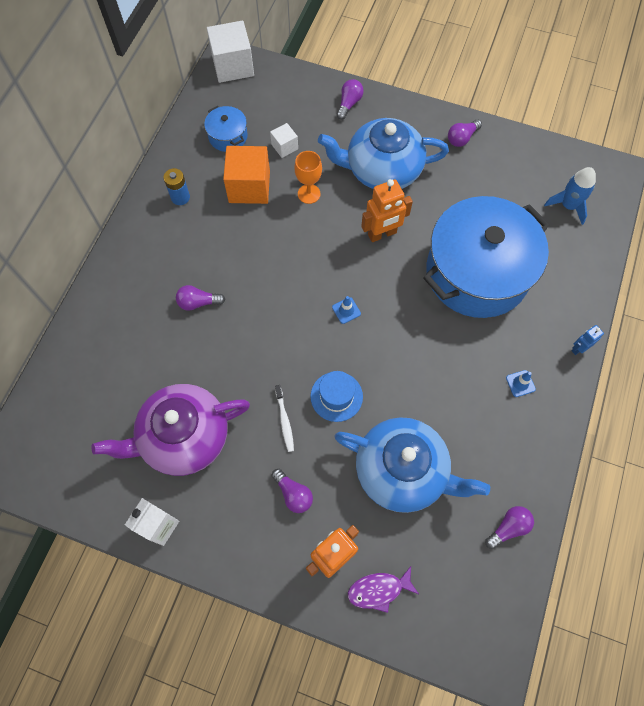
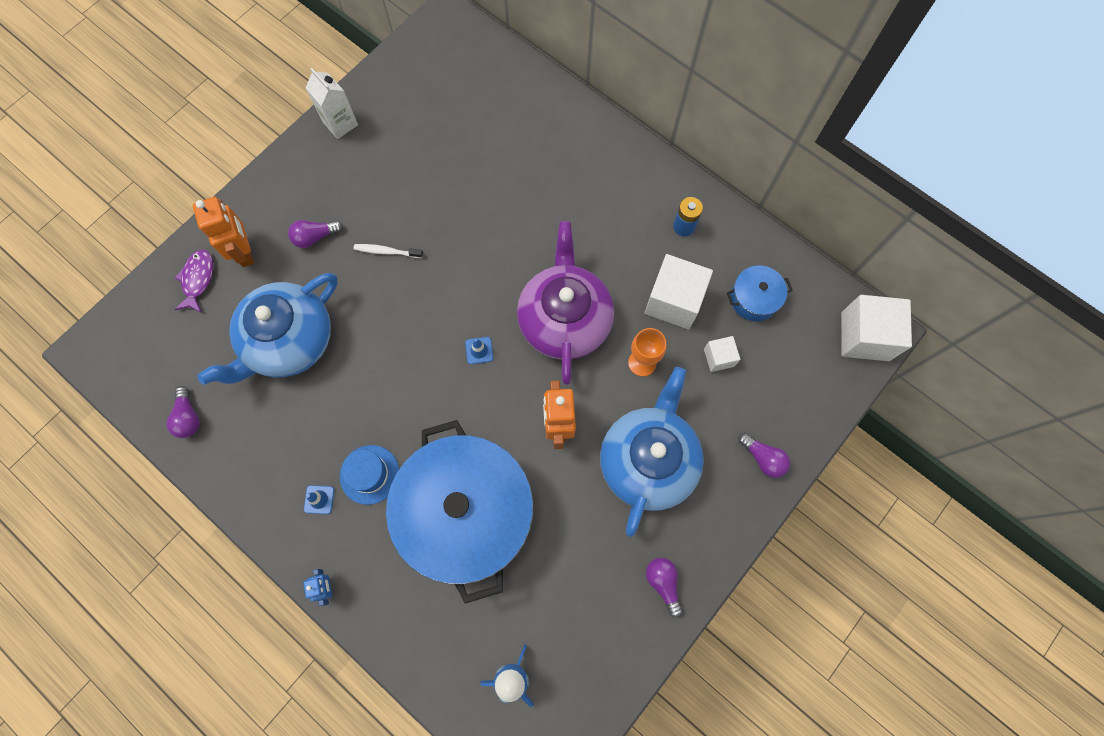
camera: 110 degrees right, 5 degrees up
(183, 437) = (411, 161): purple teapot -> purple teapot (564, 319)
(198, 302) = (546, 210): purple light bulb -> none
(249, 187) = (674, 301): orange cube -> white cube
(336, 396) = (390, 307): blue hat -> blue hat (369, 474)

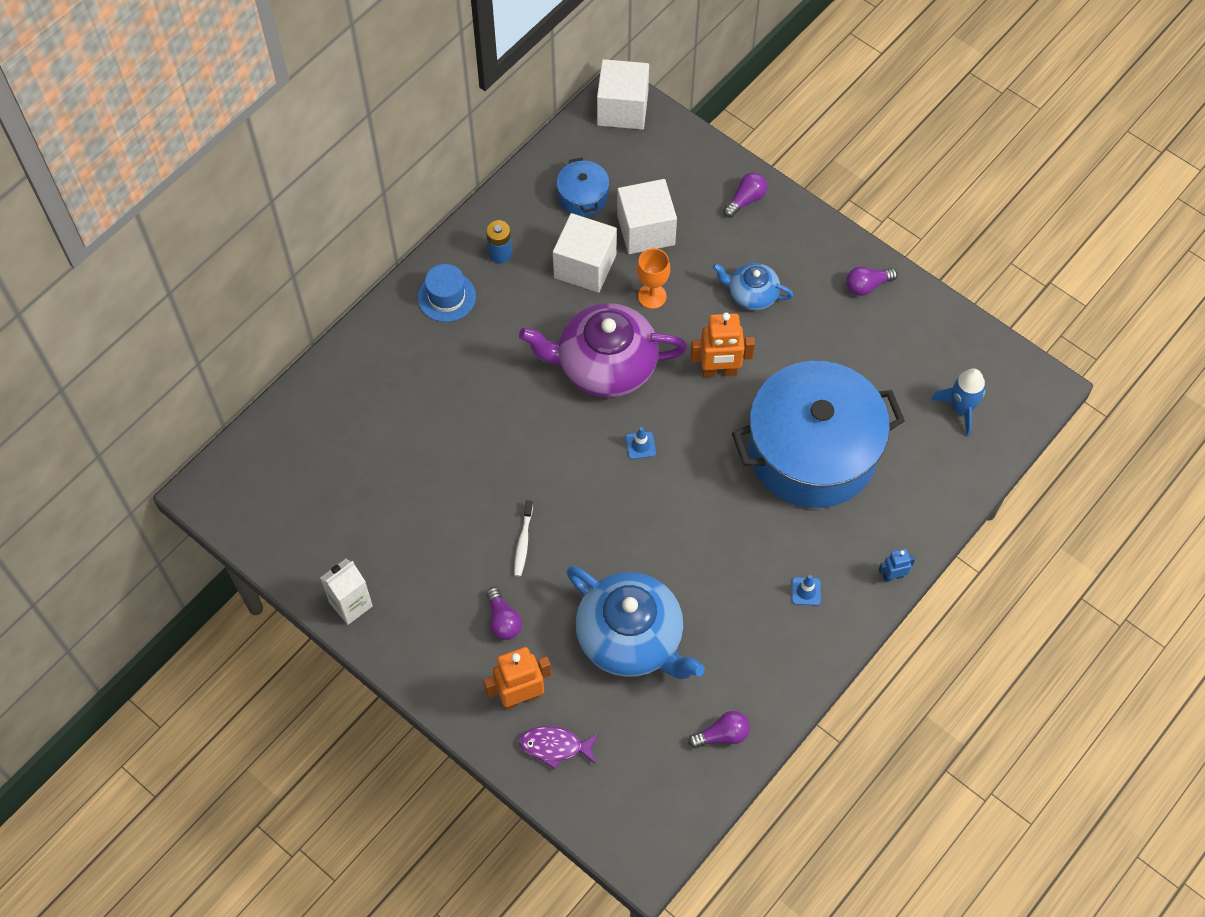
camera: 90 degrees left, 10 degrees down
(369, 474) = (777, 544): blue hat -> blue hat (446, 297)
(648, 460) = (751, 294): blue teapot -> blue teapot, size x0.52
(719, 357) = (646, 230): white cube -> white cube, size x1.93

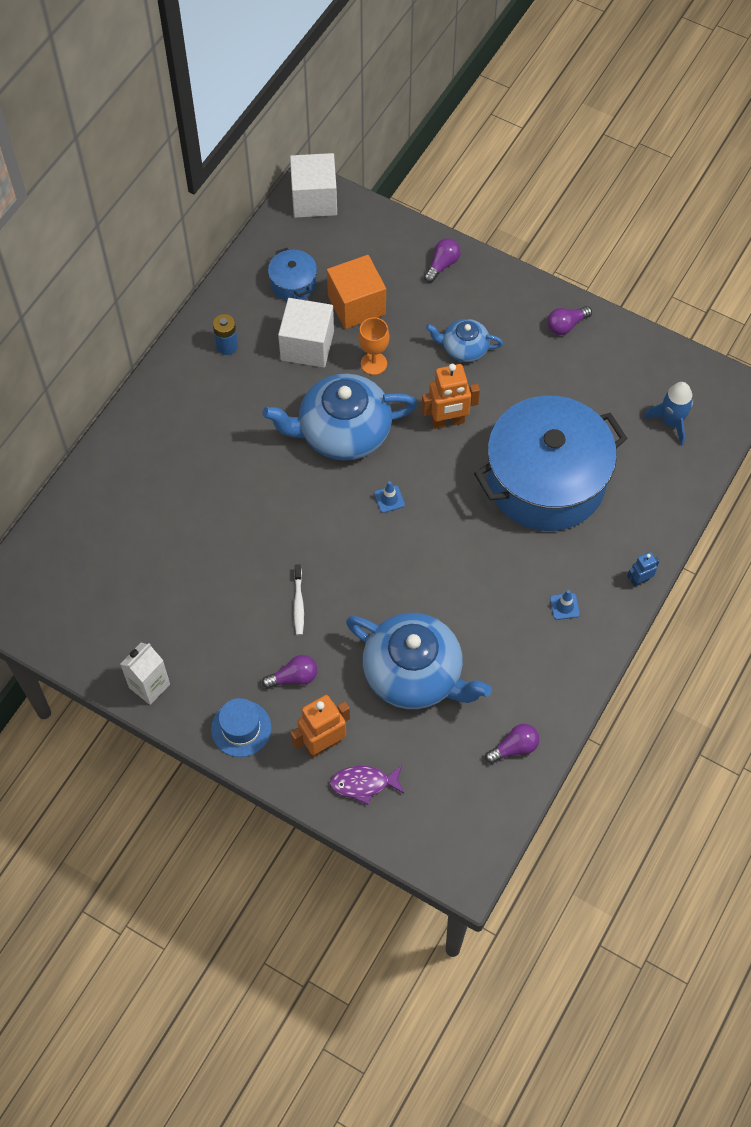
camera: 10 degrees left, 0 degrees up
(446, 297) = (185, 392): blue hat -> blue hat (241, 728)
(503, 620) = (293, 677): purple light bulb -> purple light bulb turned 75 degrees counterclockwise
(605, 365) = (342, 432): purple teapot -> blue teapot
(646, 230) = (356, 305): white cube -> orange cube

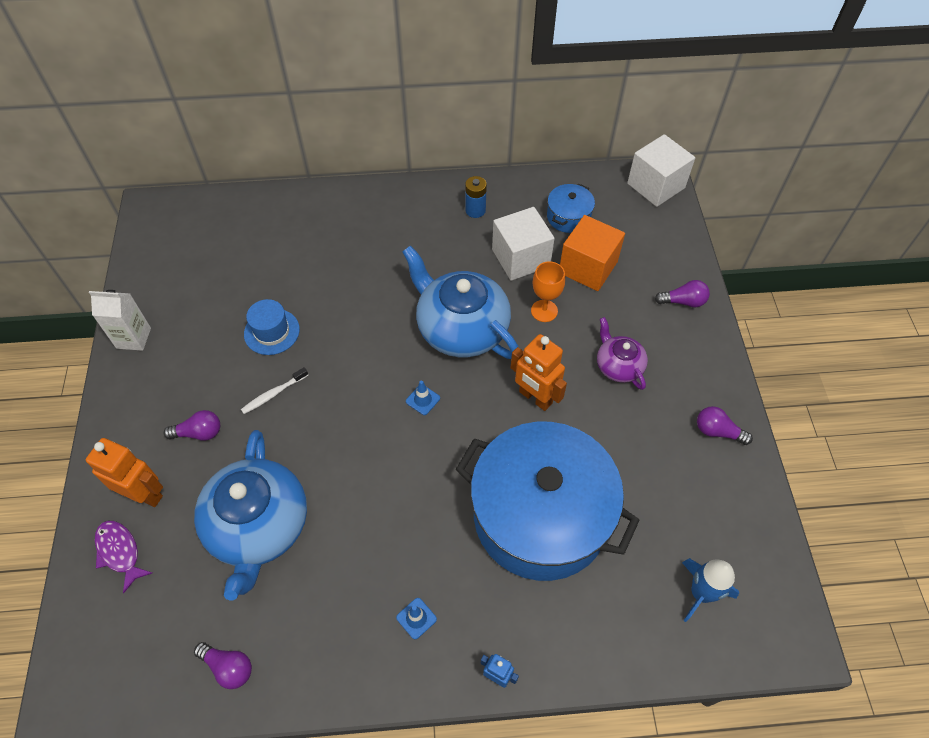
camera: 55 degrees right, 5 degrees down
(241, 728) = (127, 423): blue hat -> blue hat (272, 332)
(293, 677) = (199, 433): purple light bulb -> purple light bulb turned 45 degrees counterclockwise
(464, 348) = (618, 366): blue teapot -> purple teapot

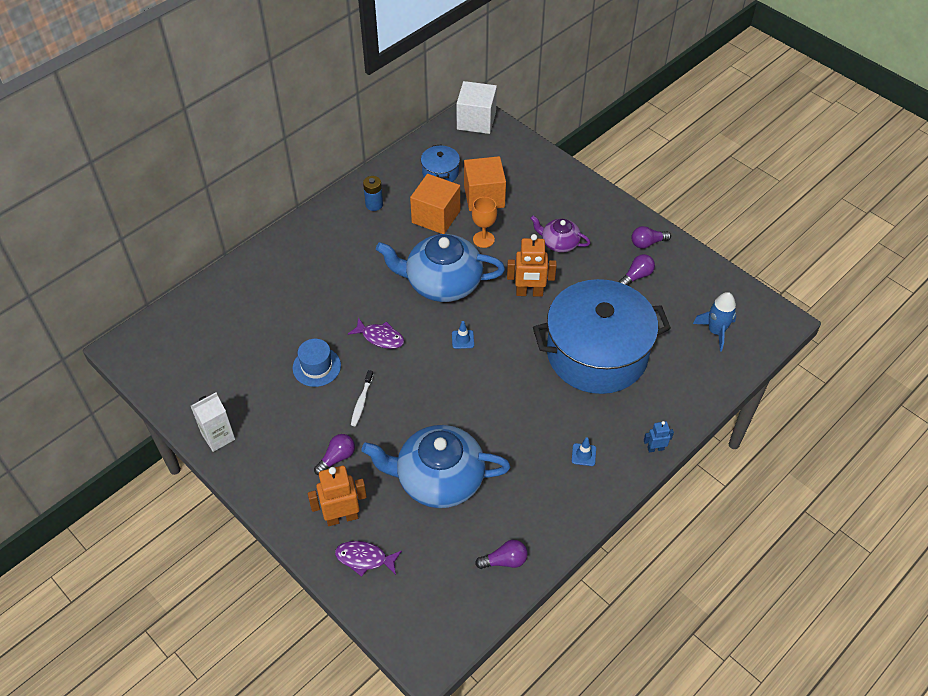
camera: 40 degrees left, 5 degrees down
(258, 526) = (438, 479): blue teapot -> blue teapot turned 135 degrees clockwise
(352, 343) = (380, 337): none -> purple fish
(520, 258) = (436, 216): white cube -> orange cube
(683, 301) = (560, 182): purple light bulb -> purple light bulb (636, 276)

